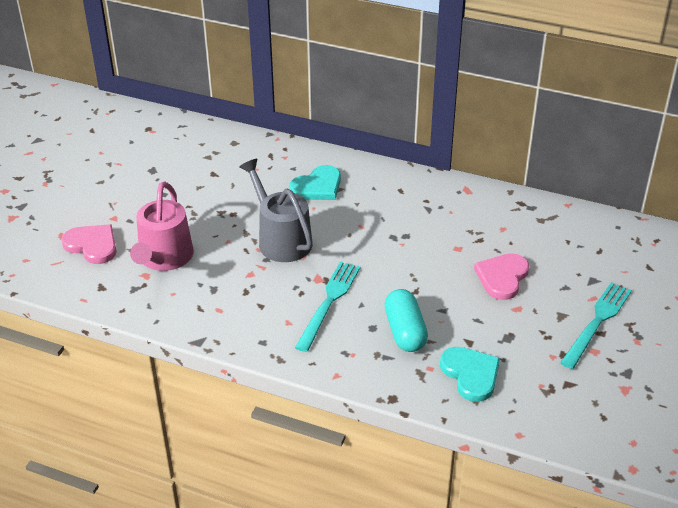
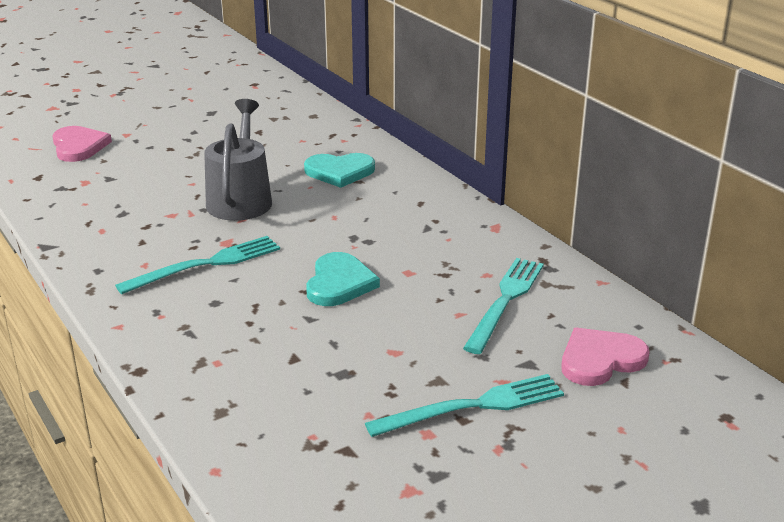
camera: 35 degrees right, 10 degrees down
(164, 258) = (119, 176): pink watering can -> none
(405, 331) = (241, 319): turquoise capsule -> none
(471, 374) = (250, 388): turquoise heart -> turquoise heart (339, 283)
(502, 277) = (419, 316): pink heart -> pink heart (600, 360)
(534, 243) = (505, 301): none -> turquoise fork

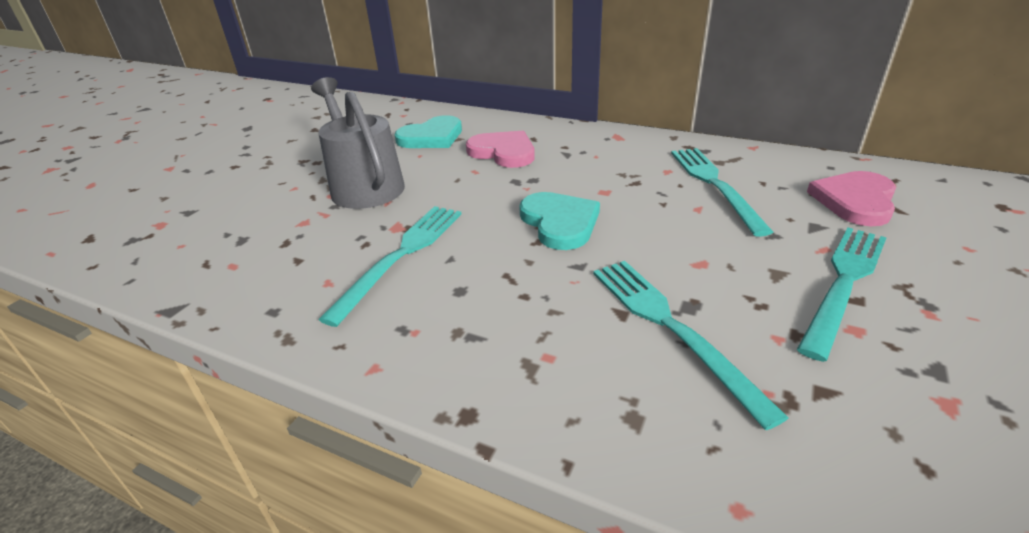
camera: 30 degrees left, 5 degrees up
(79, 146) = (118, 194): pink heart -> pink heart (503, 152)
(311, 379) = (671, 327): none -> turquoise fork

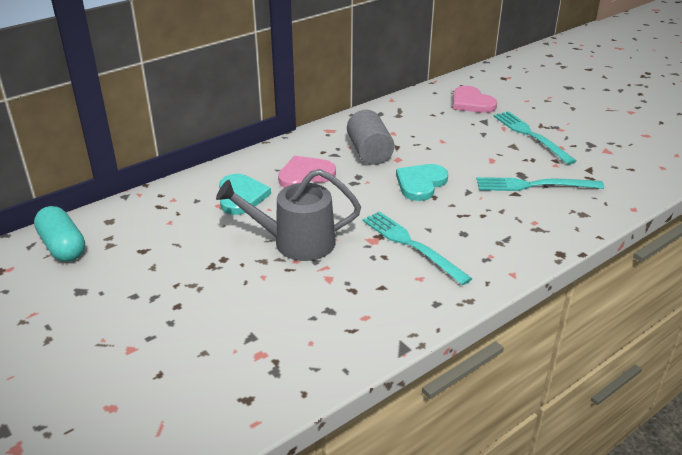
camera: 65 degrees left, 0 degrees up
(306, 104) = (63, 246): none -> turquoise capsule
(560, 223) = (420, 183): turquoise heart -> turquoise heart turned 60 degrees counterclockwise
(597, 170) = (369, 152): none -> grey cylinder
(715, 185) = (423, 127): turquoise fork -> none

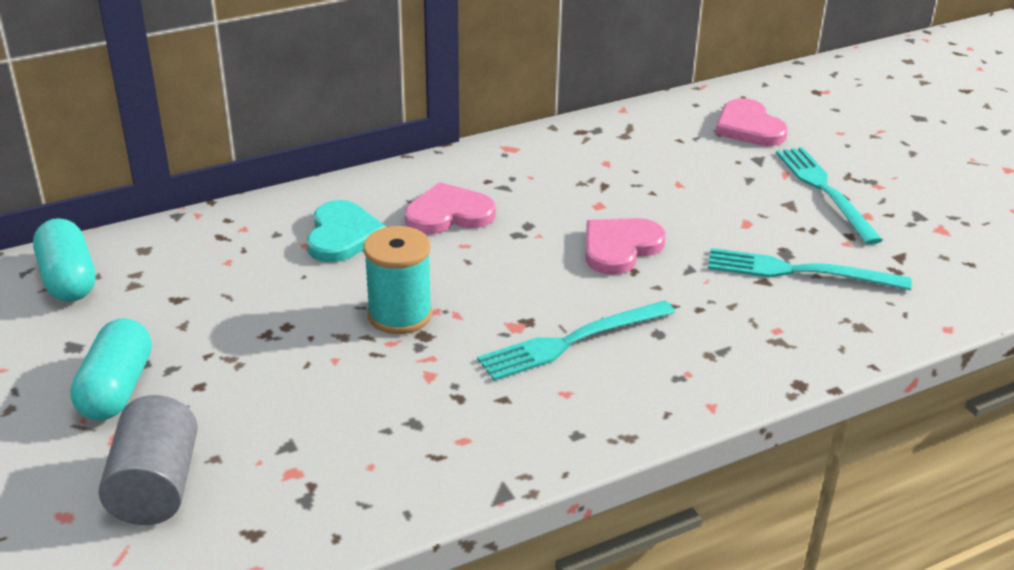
camera: 10 degrees right, 0 degrees up
(120, 315) = (117, 389): none -> turquoise capsule
(296, 242) = (400, 315): grey watering can -> turquoise spool
(369, 152) = (558, 189): grey cylinder -> grey cylinder (155, 486)
(412, 245) = (571, 341): turquoise fork -> turquoise fork turned 90 degrees counterclockwise
(420, 183) = (620, 248): turquoise heart -> pink heart

